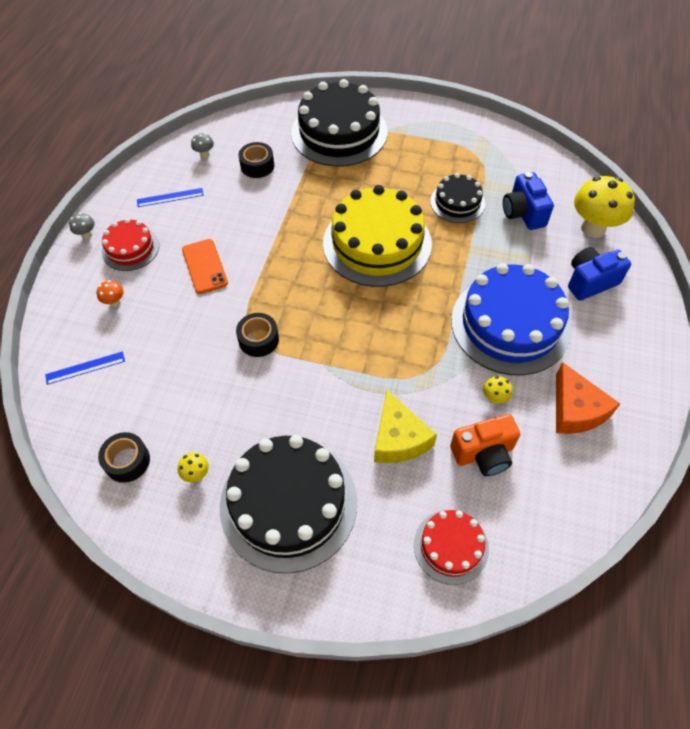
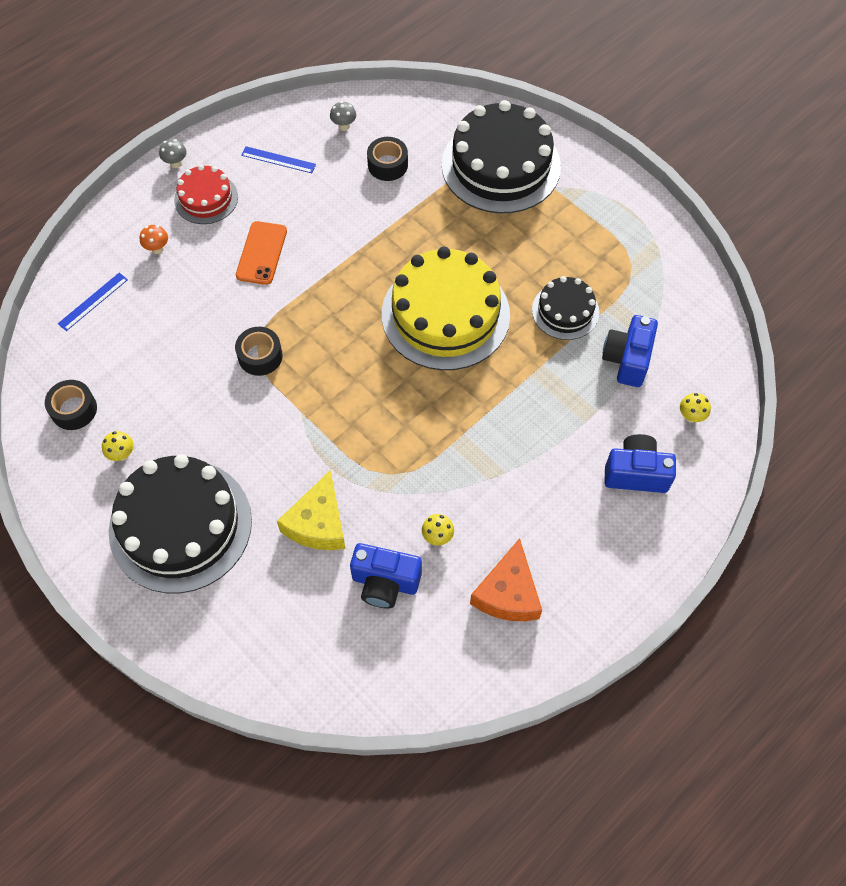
camera: 30 degrees right, 5 degrees up
(85, 368) = (93, 301): blue ruler -> blue ruler turned 60 degrees counterclockwise
(451, 546) = (291, 646): red cake -> none
(483, 454) = (385, 583): orange camera -> blue camera
(510, 324) = (513, 472): blue cake -> none
(593, 228) = (691, 416): yellow mushroom -> yellow mushroom, size x0.44

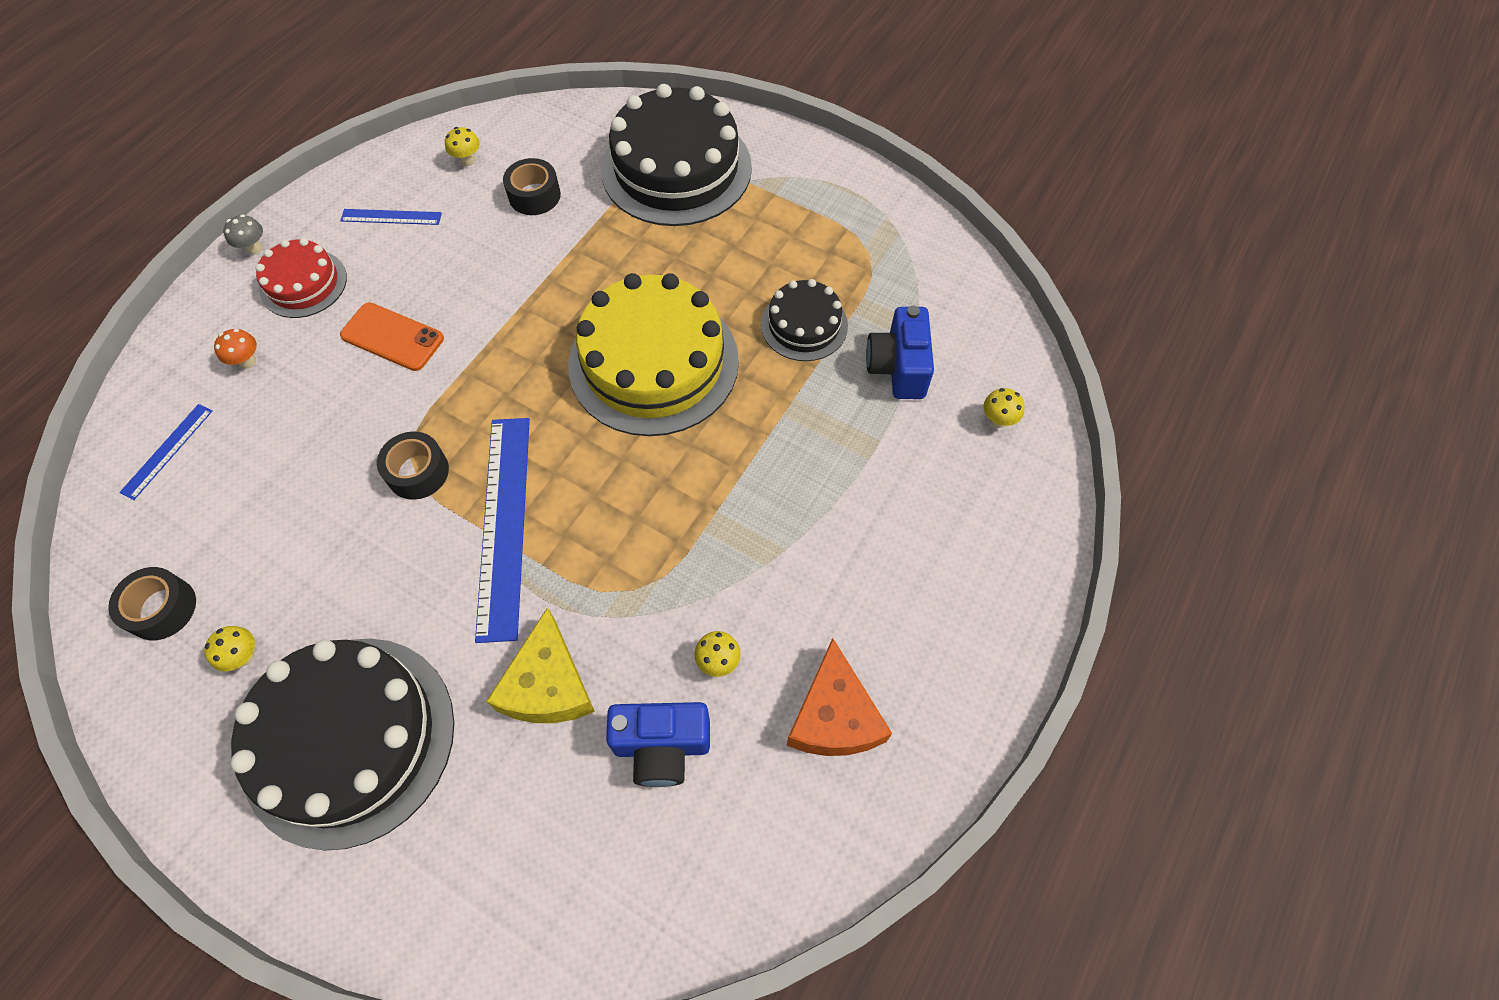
camera: 15 degrees left, 0 degrees up
(261, 253) = (392, 337): orange phone -> orange phone turned 60 degrees counterclockwise
(312, 407) = (504, 524): none -> blue ruler
(344, 126) = (468, 160): grey mushroom -> yellow mushroom
(636, 473) = (952, 509): blue camera -> none

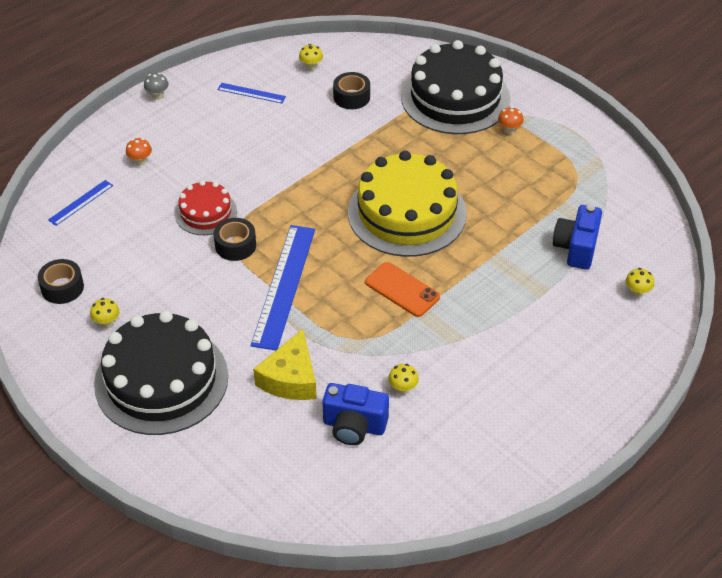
camera: 15 degrees right, 15 degrees down
(303, 283) = (185, 123): red cake -> red cake (206, 212)
(392, 337) = (236, 165): orange phone -> orange phone (402, 290)
(761, 204) = (509, 130): none -> orange mushroom
(804, 325) = (517, 210): black cake -> none
(834, 716) = (470, 435): orange cheese -> none

